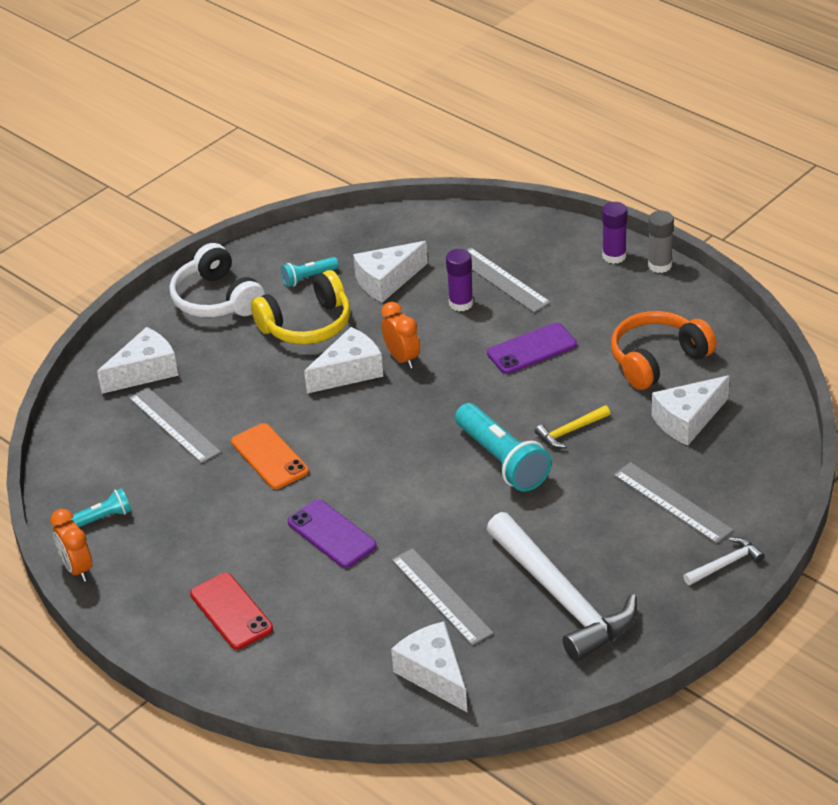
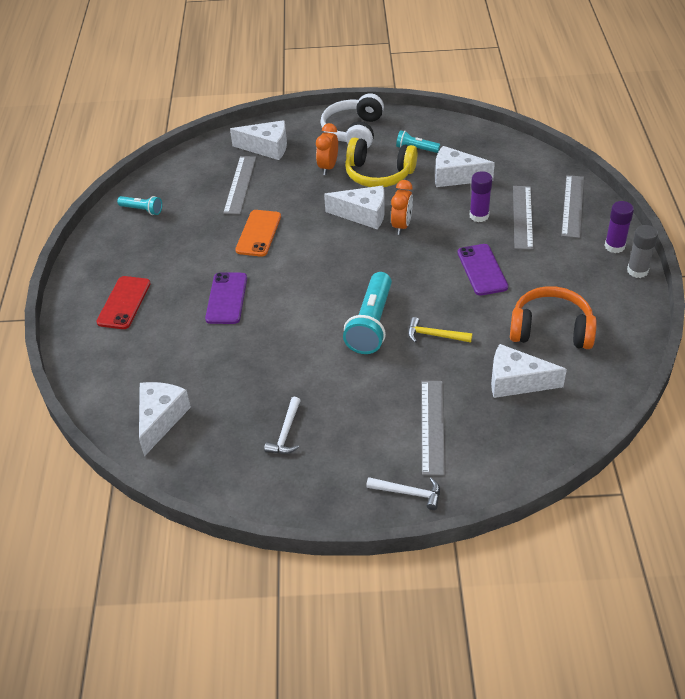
camera: 45 degrees right, 5 degrees up
(77, 569) = (96, 227): orange clock -> orange clock (328, 167)
(441, 596) = (228, 377): grey ruler -> grey ruler (573, 206)
(532, 349) = (482, 270): purple phone -> purple phone turned 60 degrees clockwise
(561, 598) = (286, 433): white hammer -> white hammer, size x0.43

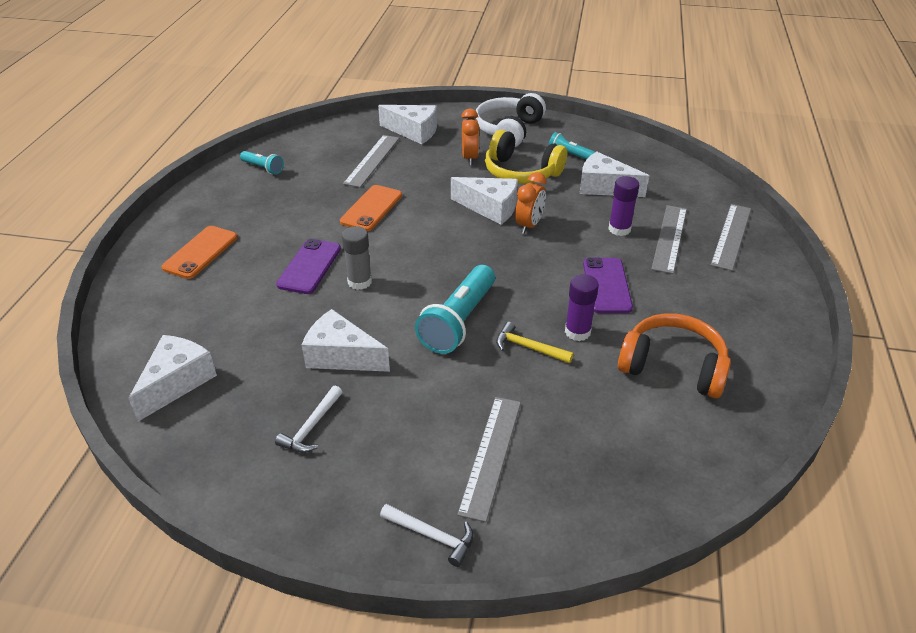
camera: 10 degrees right, 5 degrees down
(124, 303) = (200, 252): red phone -> orange phone
(328, 167) = (470, 158): orange clock -> orange clock turned 150 degrees clockwise
(516, 382) = (613, 421): white cheese -> white cheese (341, 356)
(614, 246) = (773, 286): purple glue stick -> purple glue stick (577, 332)
(637, 271) = (796, 318): grey glue stick -> grey glue stick (359, 282)

